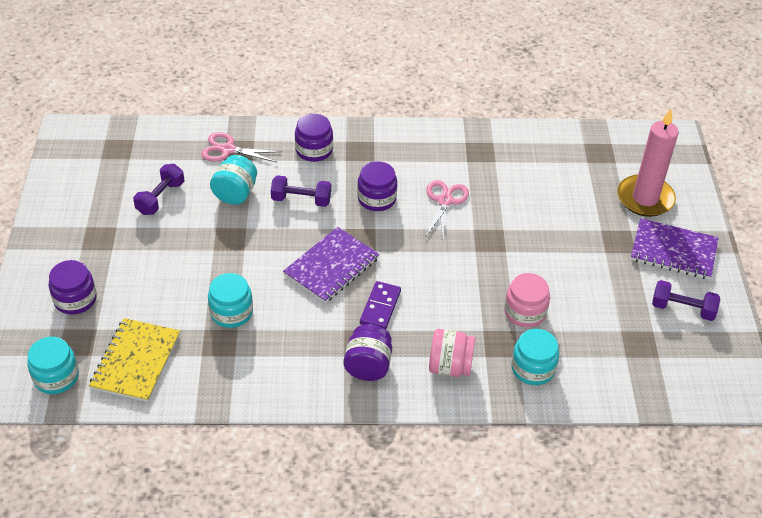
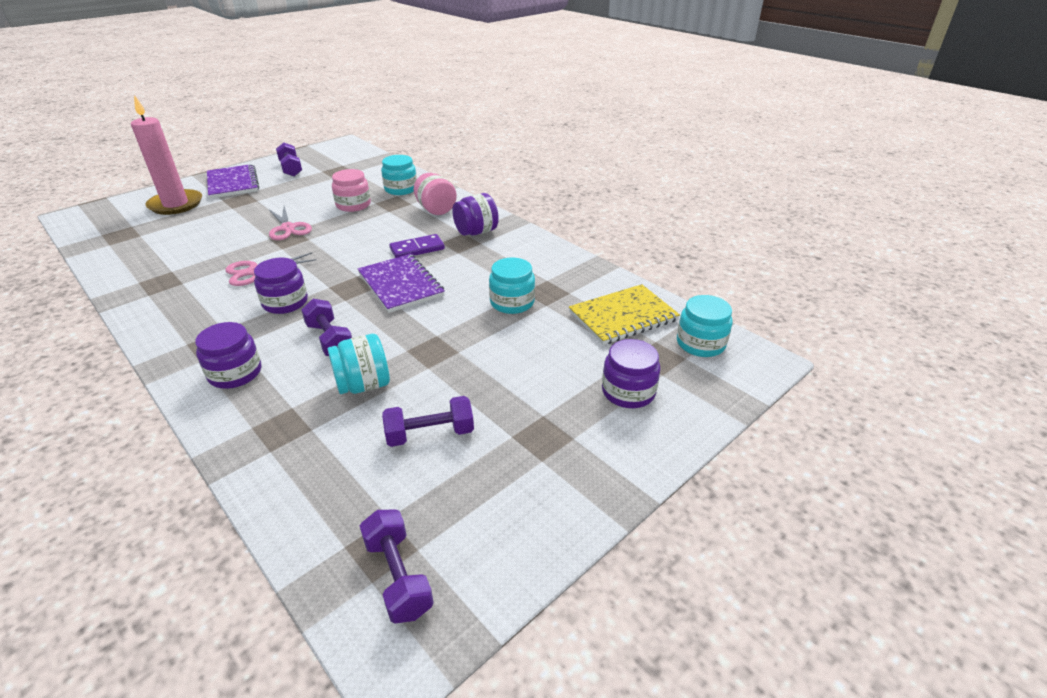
camera: 130 degrees left, 10 degrees down
(97, 147) = (398, 576): none -> purple dumbbell
(228, 150) = (289, 437): pink scissors -> pink scissors (288, 228)
(331, 266) = (401, 285): purple notebook -> purple notebook turned 60 degrees clockwise

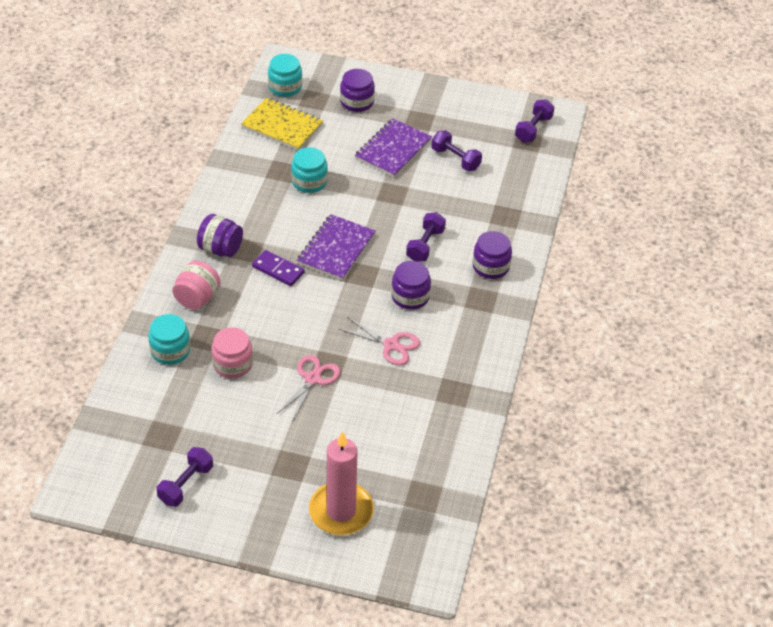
camera: 125 degrees left, 10 degrees up
(233, 183) = (260, 507): purple notebook -> purple notebook (393, 149)
(363, 385) = (447, 205): turquoise jar -> none

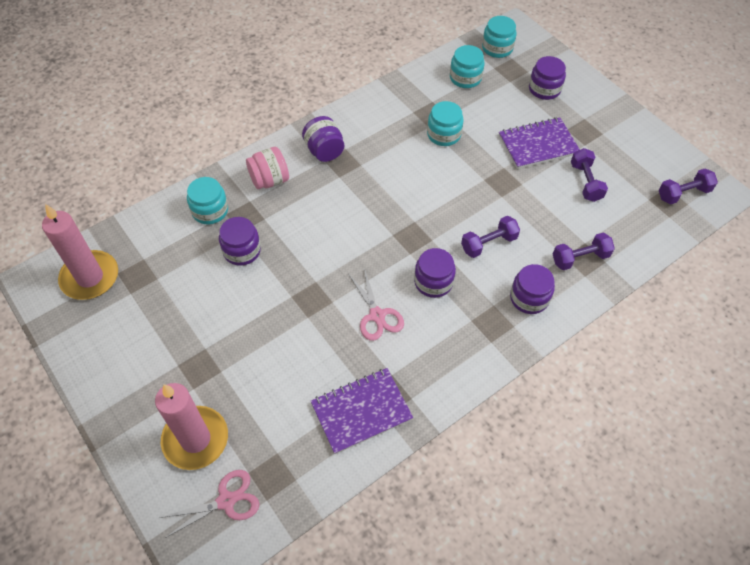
camera: 40 degrees right, 10 degrees up
(121, 461) = (90, 277): none -> pink candle
(186, 484) = (112, 329): purple dumbbell -> purple dumbbell (580, 258)
(232, 364) = (242, 251): pink jar -> purple jar
(278, 270) = (350, 193): purple domino -> none
(282, 126) = (465, 78): yellow notebook -> turquoise jar
(312, 379) = (287, 303): pink scissors -> pink scissors (226, 501)
(336, 249) = (412, 203): purple notebook -> purple notebook (361, 411)

